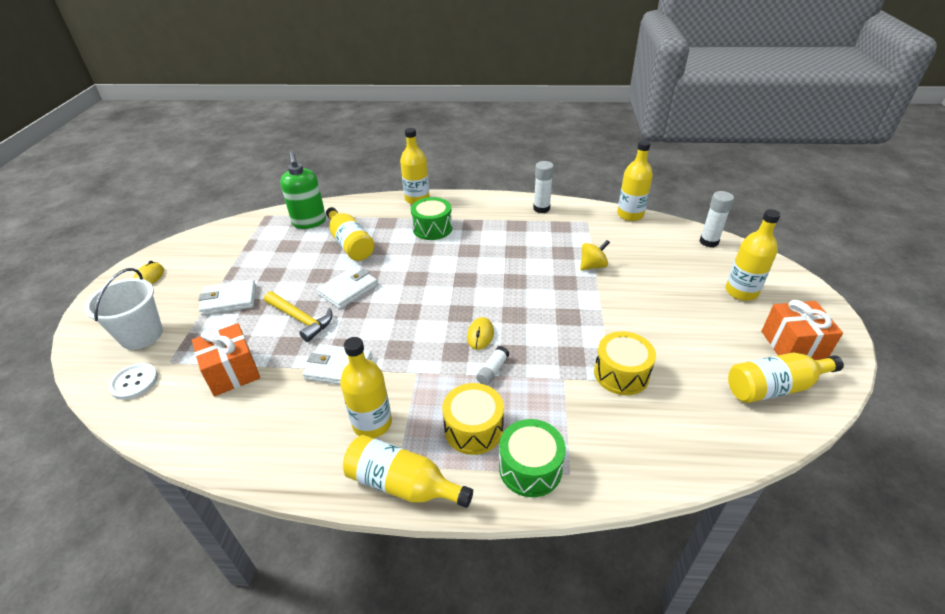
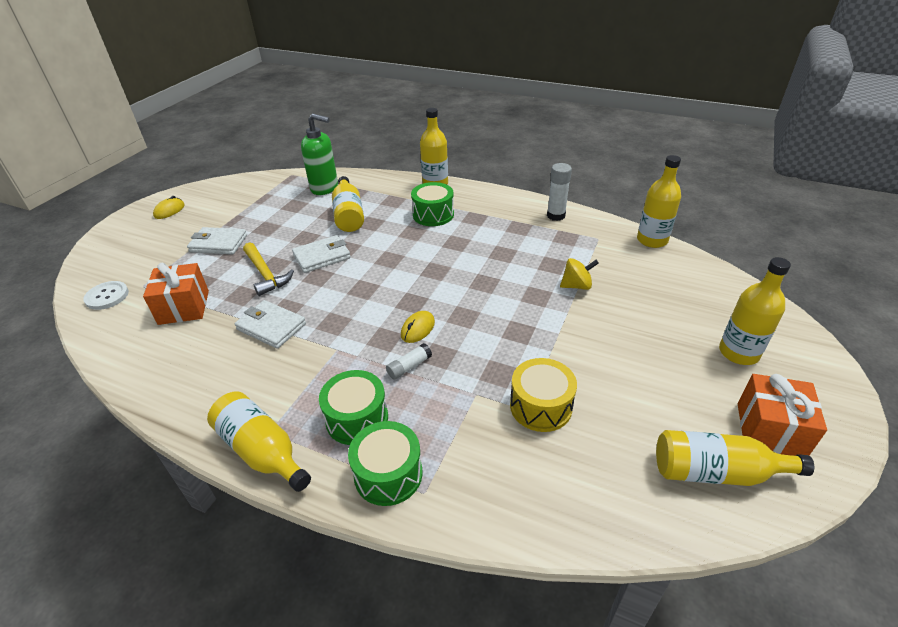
camera: 20 degrees right, 0 degrees up
(141, 335) = (135, 258): white bucket -> none
(309, 222) = (325, 188): green soap dispenser -> green soap dispenser turned 75 degrees counterclockwise
(372, 423) = (269, 386): yellow bottle -> none
(473, 429) = (357, 418): yellow drum -> green drum
(708, 242) = (730, 288): white glue stick -> none

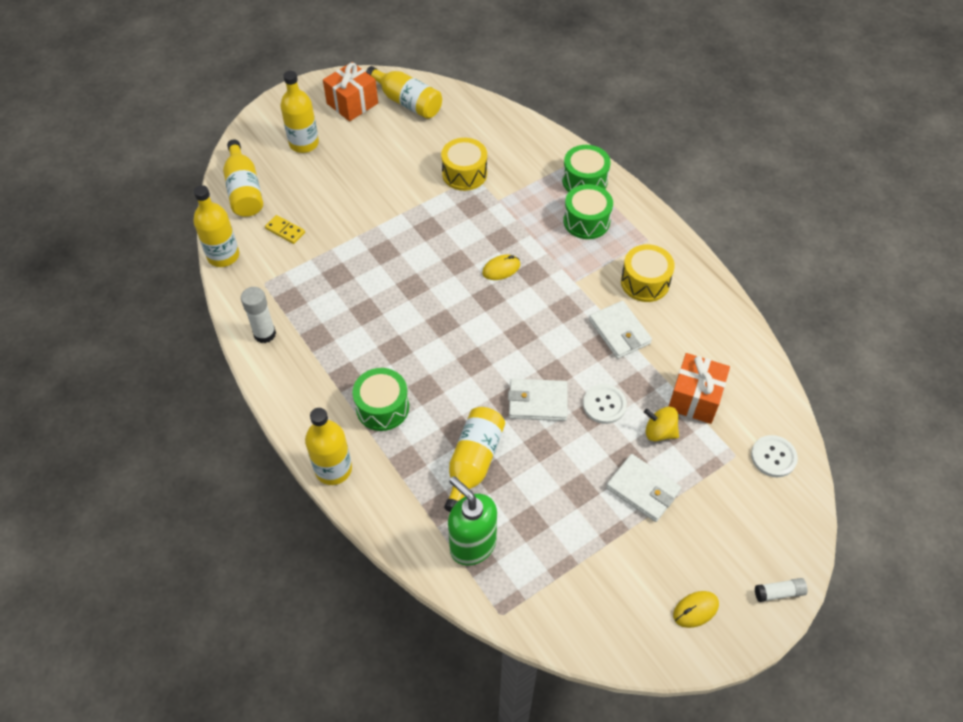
camera: 150 degrees left, 15 degrees up
(259, 381) = (645, 282): none -> yellow drum
(262, 451) = (657, 229): yellow bottle -> yellow bottle (244, 190)
(266, 274) = (604, 405): yellow hammer -> white button
(409, 366) = (529, 240): white glue stick -> white glue stick (779, 593)
(576, 286) = (342, 244): yellow spinning top -> yellow spinning top (659, 432)
(635, 274) = (285, 231): none -> yellow domino

